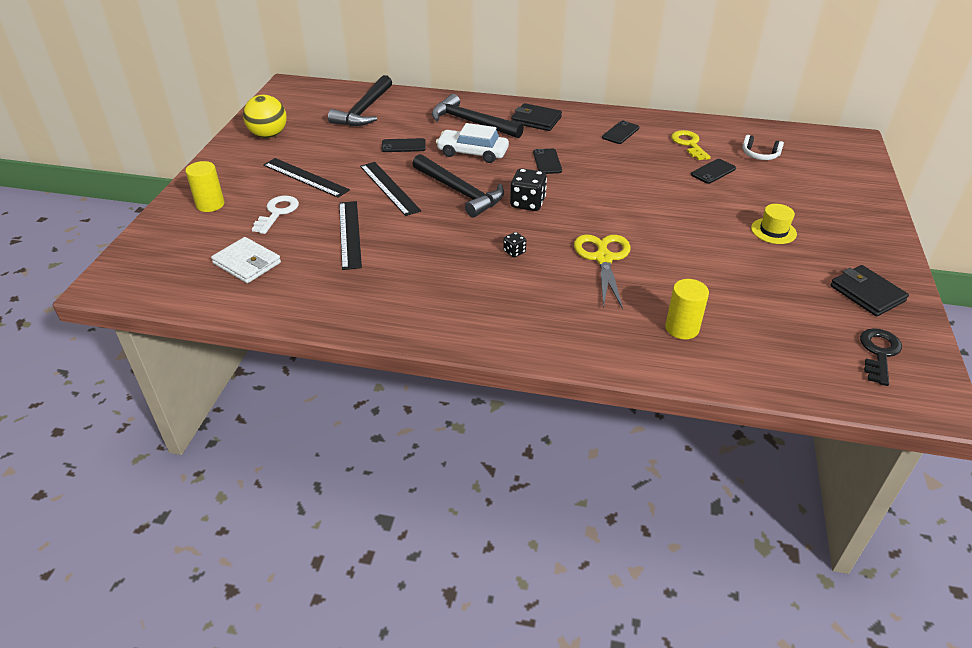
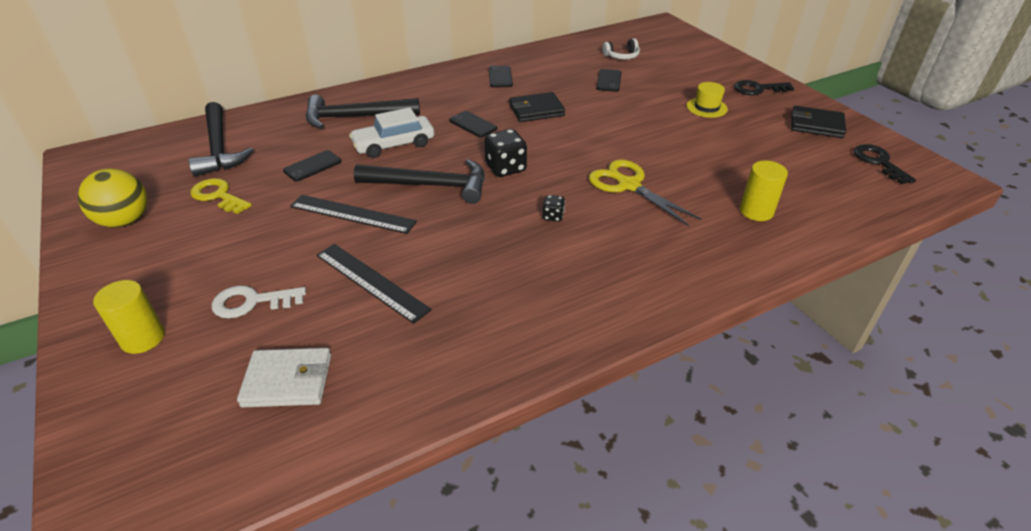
camera: 40 degrees left, 0 degrees up
(277, 213) = (252, 302): white key -> white key turned 75 degrees counterclockwise
(305, 177) = (237, 247): black ruler -> none
(536, 120) = (414, 93): black wallet -> black wallet (536, 110)
(689, 144) = (563, 67): yellow key -> yellow key (218, 196)
(858, 237) = (758, 89): none -> black key

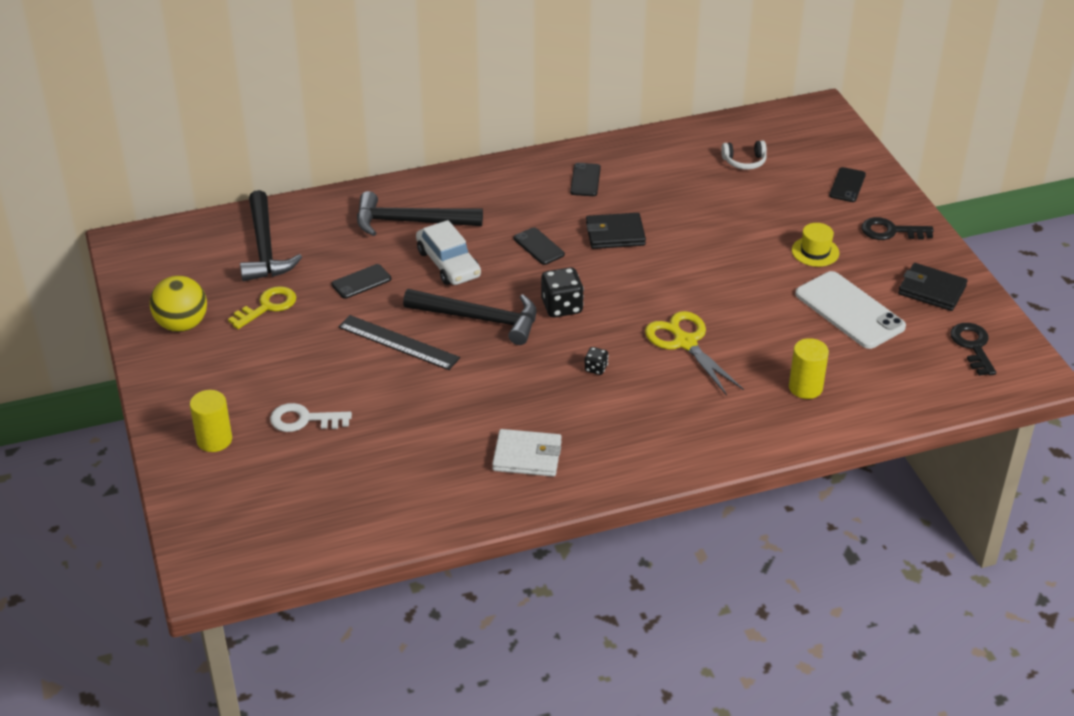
camera: 10 degrees right, 0 degrees up
(218, 196) = (267, 306): yellow key -> yellow key turned 90 degrees clockwise
(288, 380) = (335, 489): white wallet -> white wallet (527, 456)
(371, 281) = (410, 413): black ruler -> none
(394, 144) = (448, 264): white car -> white car turned 105 degrees counterclockwise
(609, 81) = (714, 199): black phone -> black phone (847, 185)
(759, 146) = (849, 310): none -> white phone

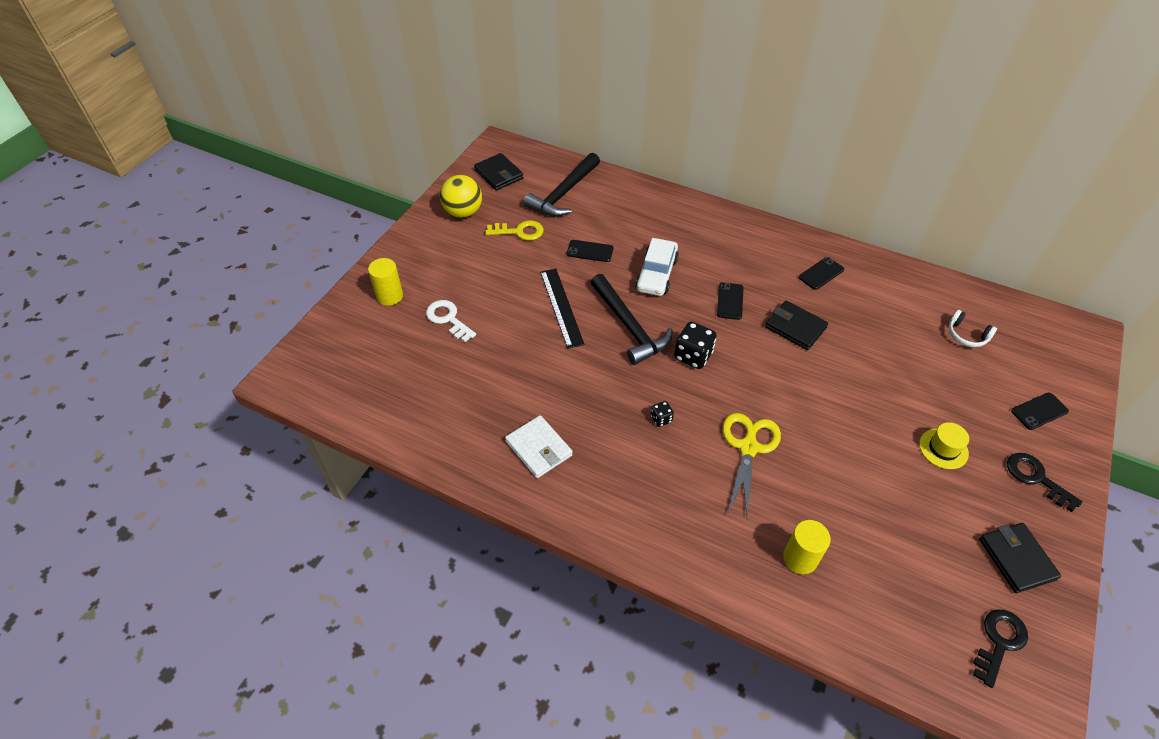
camera: 45 degrees right, 10 degrees up
(169, 269) = (499, 174): none -> black wallet
(410, 222) = (667, 230): black hammer -> none
(849, 310) = (916, 521): white phone -> none

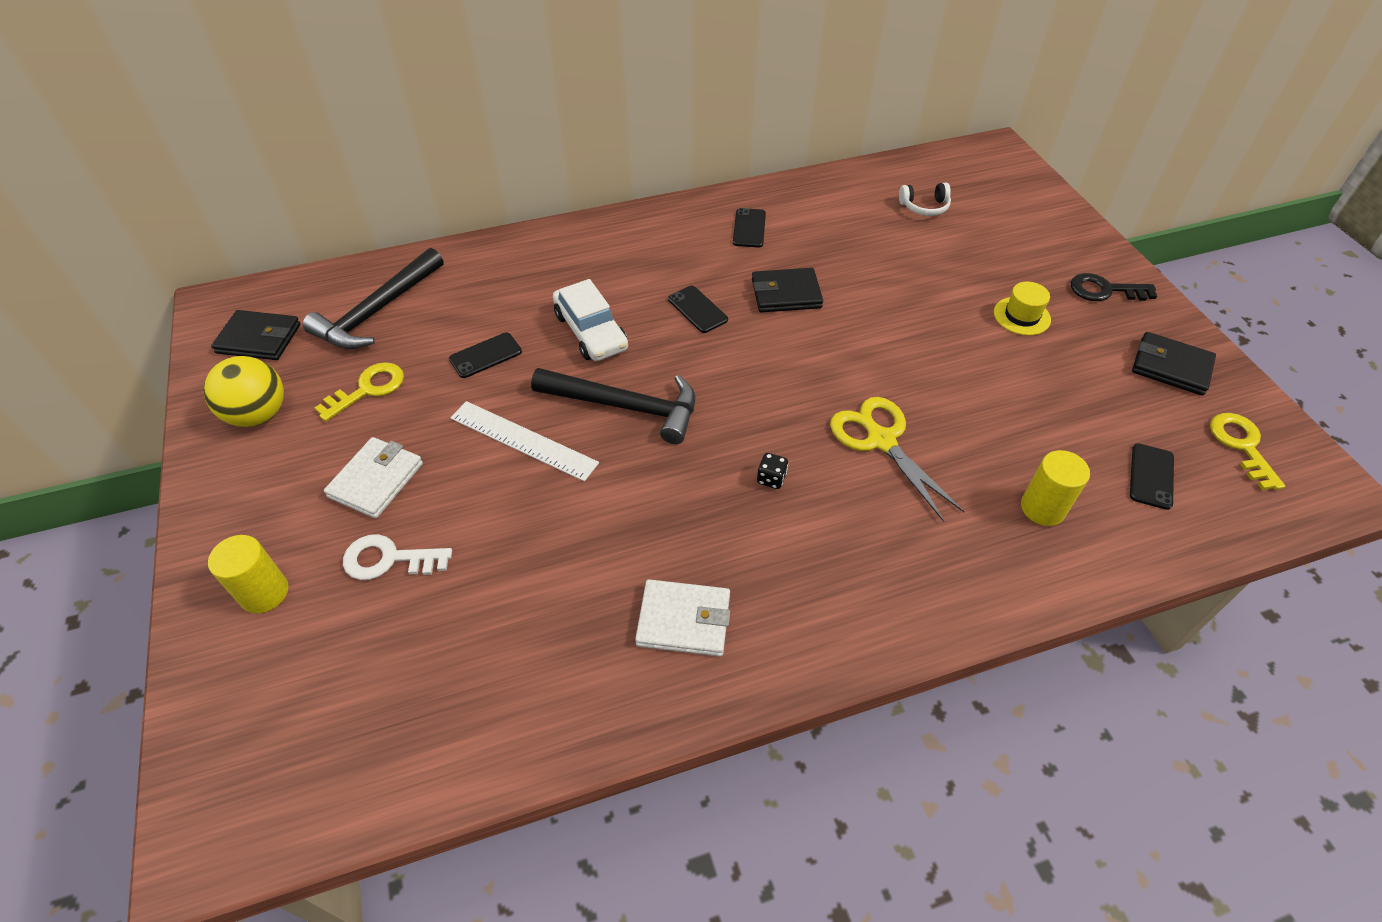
camera: 45 degrees left, 0 degrees up
(479, 278) = (376, 480): none -> white wallet
(561, 307) = (523, 440): black ruler -> white ruler
(563, 193) = (377, 311): black hammer -> black hammer turned 45 degrees clockwise
(693, 356) = (726, 389): black dice -> none
(999, 642) = (1241, 446): black key -> yellow key
(1039, 411) = (1043, 234): black phone -> black phone (1151, 476)

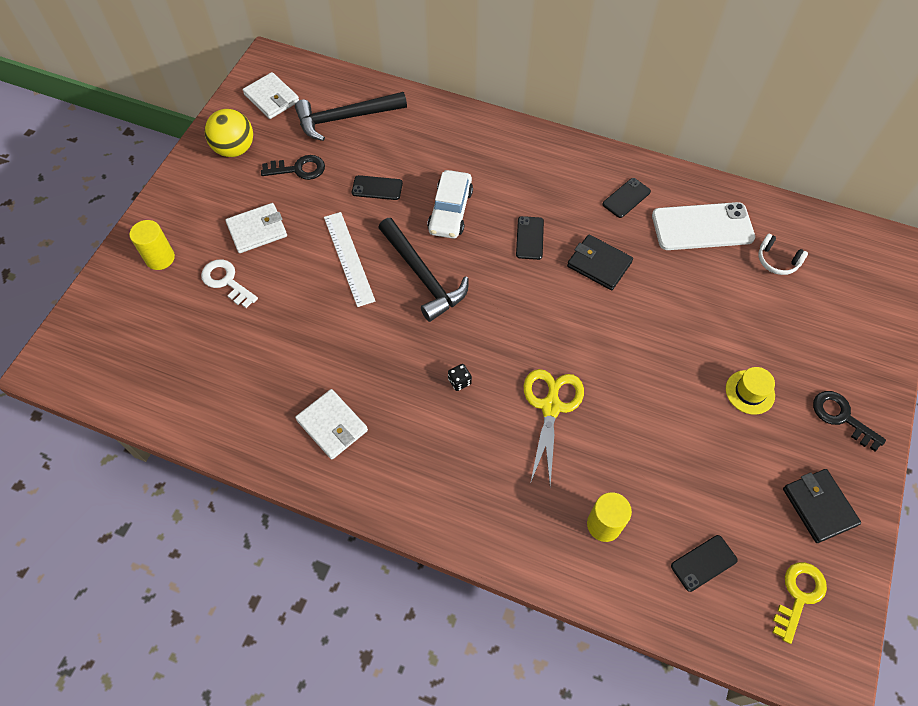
camera: 40 degrees right, 10 degrees up
(259, 338) = (272, 98): black wallet -> white wallet
(368, 389) = (298, 169): yellow key -> black key
(838, 215) = (702, 227): none -> white phone

